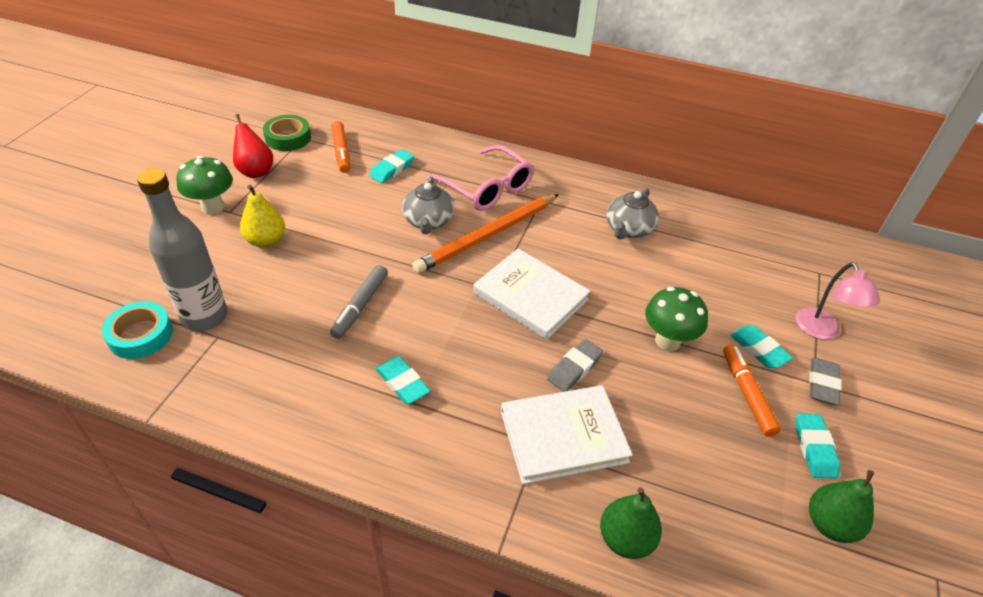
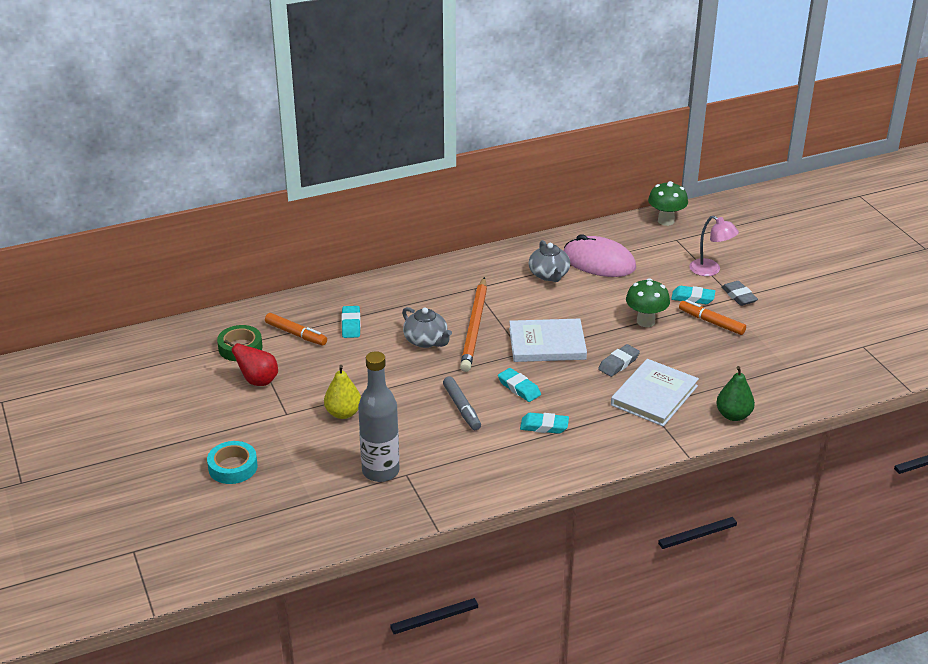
camera: 40 degrees left, 10 degrees down
(140, 335) = (359, 503): turquoise tape -> turquoise tape (233, 467)
(212, 207) = (270, 418): green mushroom -> green mushroom (666, 221)
(486, 188) = (430, 300): pink glasses -> none
(574, 368) = (618, 363): grey eraser -> grey eraser turned 45 degrees clockwise
(698, 246) = (599, 262): none -> pink mouse
(814, 448) = (766, 327): turquoise eraser -> turquoise eraser (519, 388)
(830, 524) = (804, 353): green pear -> none

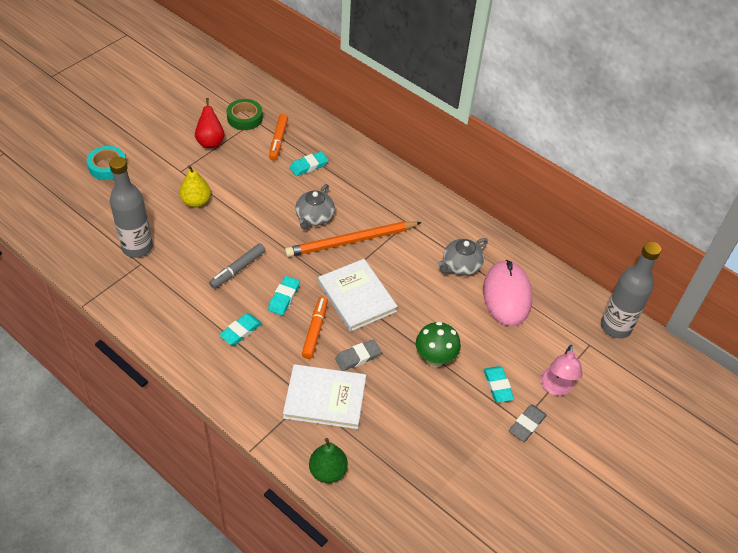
camera: 60 degrees right, 15 degrees up
(544, 426) = (240, 331): turquoise eraser -> turquoise eraser turned 60 degrees clockwise
(618, 363) = (358, 357): grey eraser -> grey eraser turned 45 degrees counterclockwise
(666, 221) = (615, 327): green mushroom -> grey bottle
(711, 322) = (467, 413): orange marker -> orange marker (315, 330)

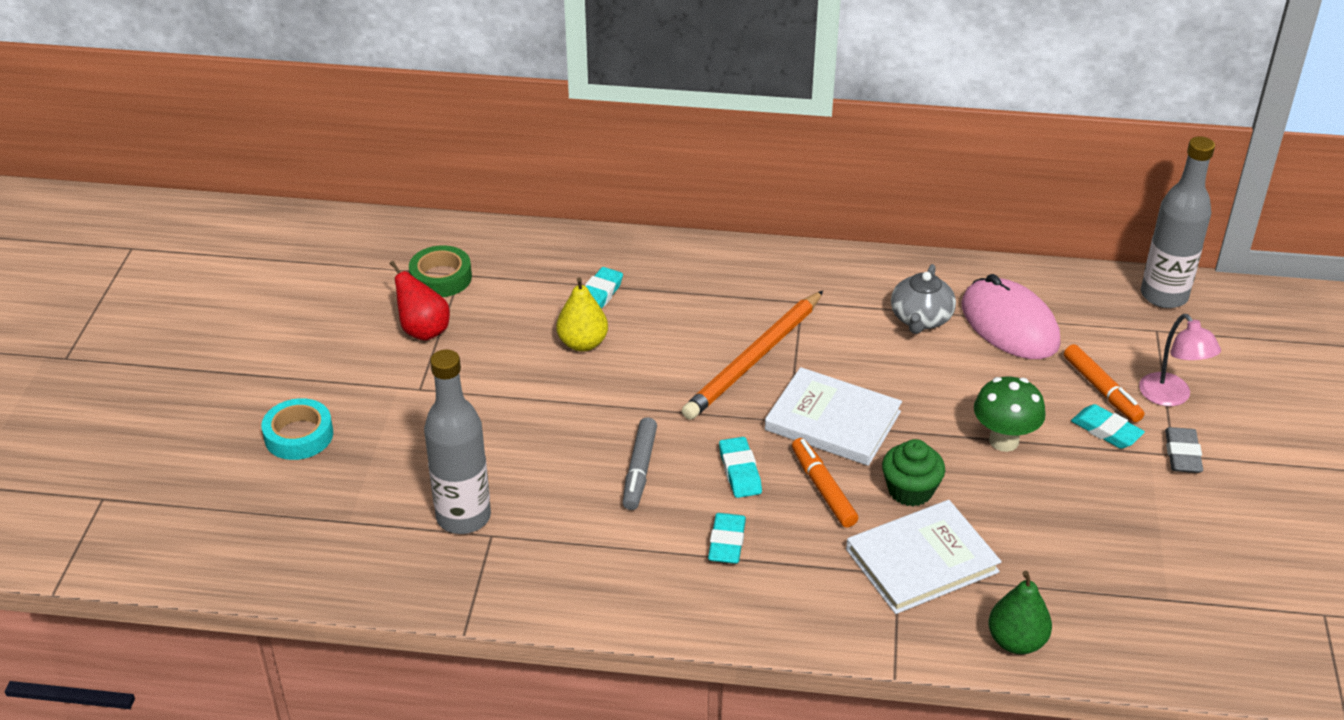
camera: 30 degrees left, 10 degrees down
(196, 201) = (486, 416): yellow pear -> yellow pear (582, 343)
(278, 140) = (521, 284): orange marker -> orange marker (1101, 390)
(314, 217) = (674, 355): grey teapot -> none
(358, 357) = (910, 490): grey eraser -> green cupcake

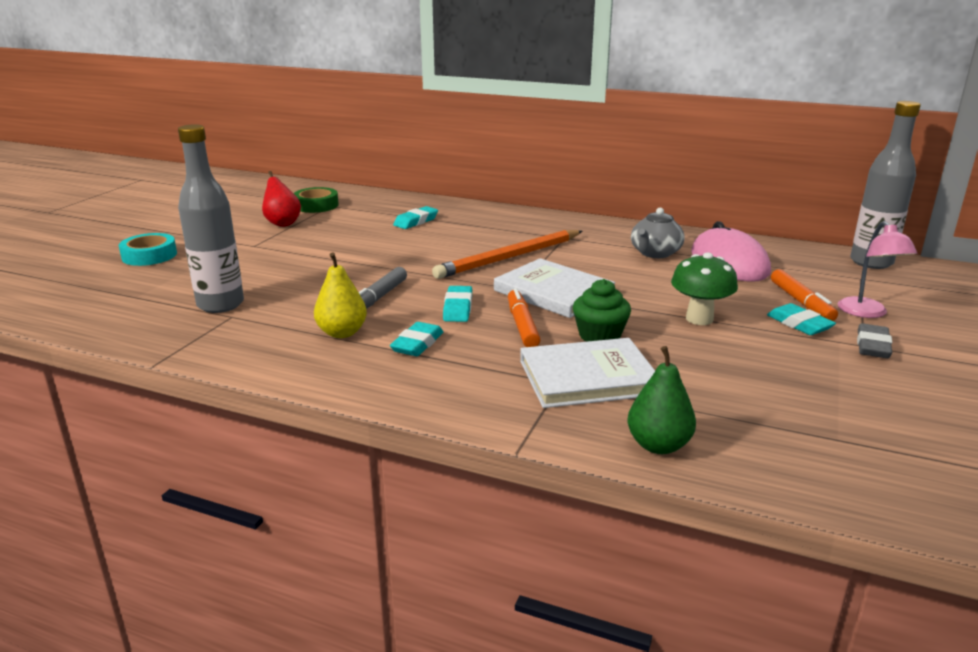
camera: 15 degrees right, 15 degrees down
(582, 343) = (387, 239): yellow pear -> yellow pear (342, 333)

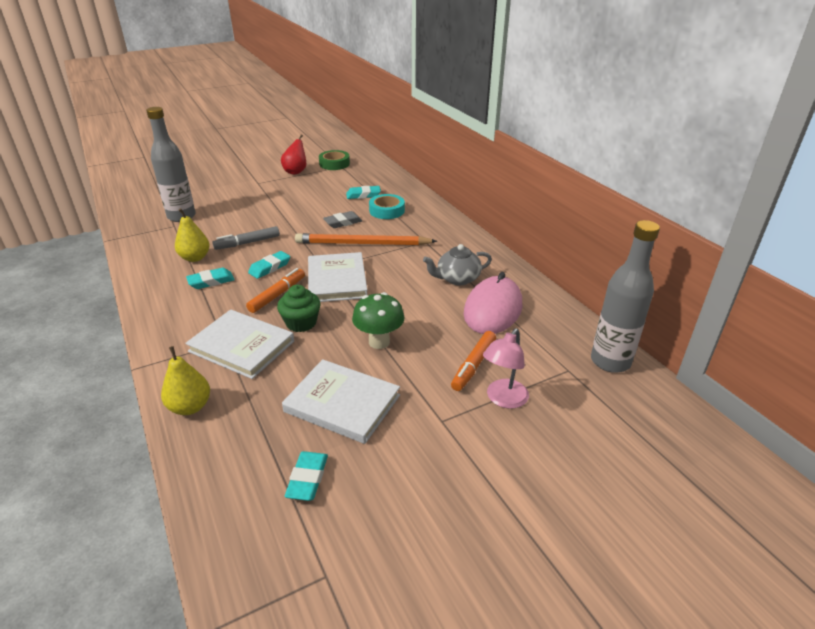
camera: 40 degrees right, 10 degrees up
(149, 255) = (207, 172): turquoise tape -> turquoise tape (387, 211)
(658, 445) = (190, 407): green pear -> yellow pear
(775, 372) = (342, 403): none -> white book
(799, 324) = (433, 381): turquoise eraser -> turquoise eraser (307, 479)
(872, 346) = (446, 425): grey eraser -> grey eraser (343, 222)

